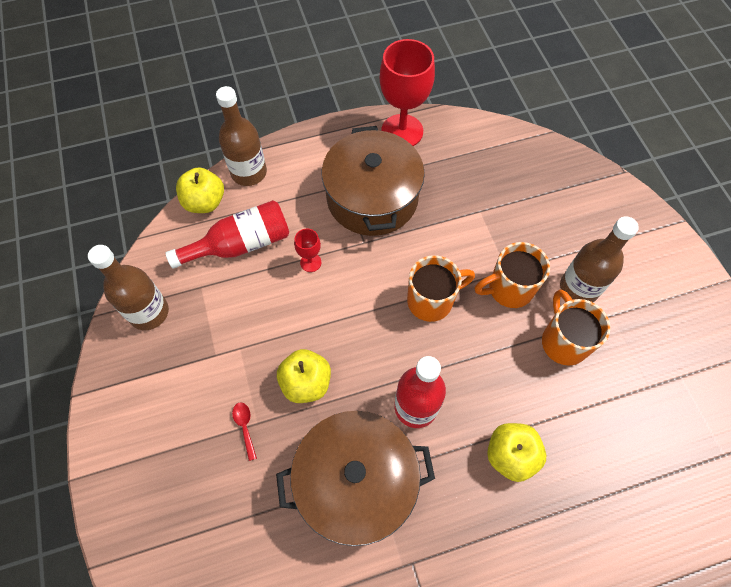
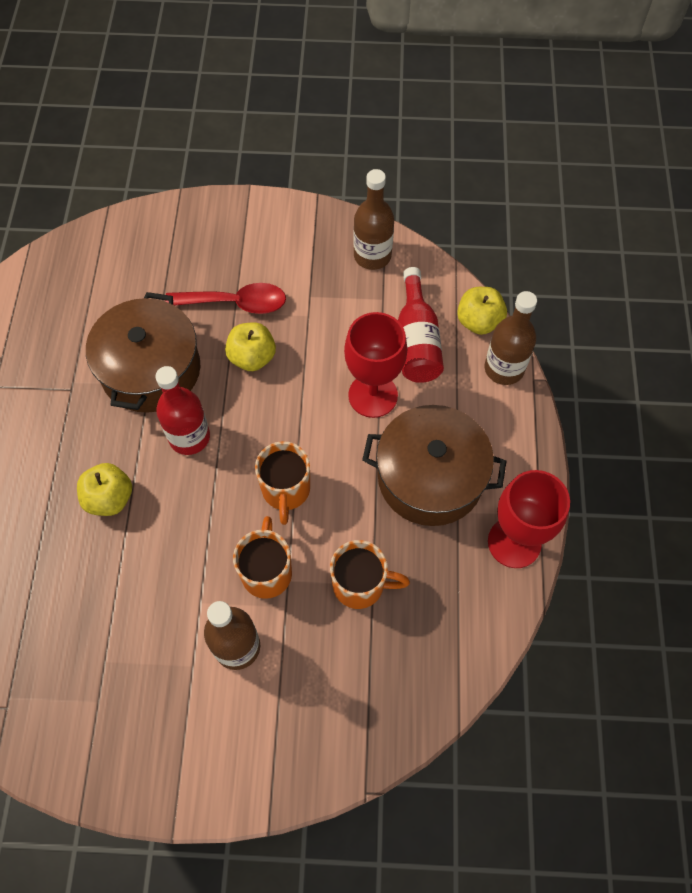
camera: 110 degrees right, 0 degrees up
(245, 427) = (235, 303): red spoon -> red spoon, size x2.34
(310, 262) = (373, 395): red goblet -> red goblet, size x2.21
(563, 341) = (188, 599): orange mug -> orange mug (360, 585)

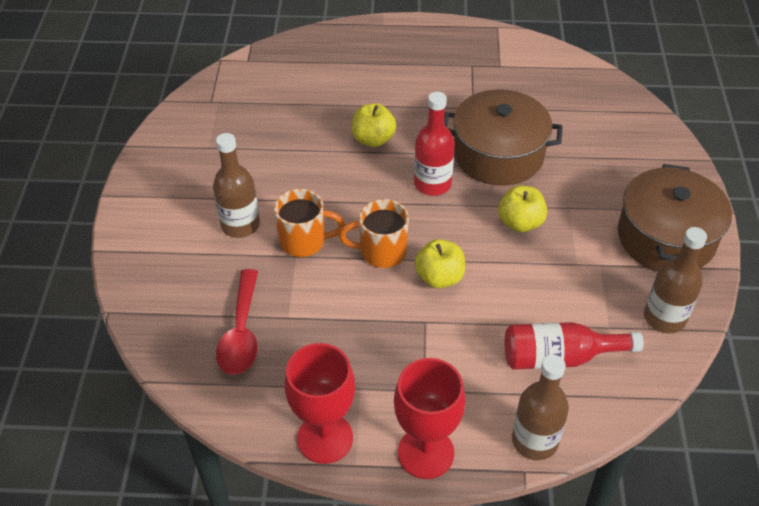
camera: 90 degrees right, 15 degrees down
(235, 303) = (580, 207): red spoon -> red spoon (241, 333)
(360, 585) = (288, 308): orange mug -> none
(373, 395) = (488, 318): red goblet -> red goblet (425, 453)
(430, 477) = (397, 365): brown pot -> brown pot (666, 237)
(479, 321) = (595, 418): yellow apple -> yellow apple (439, 277)

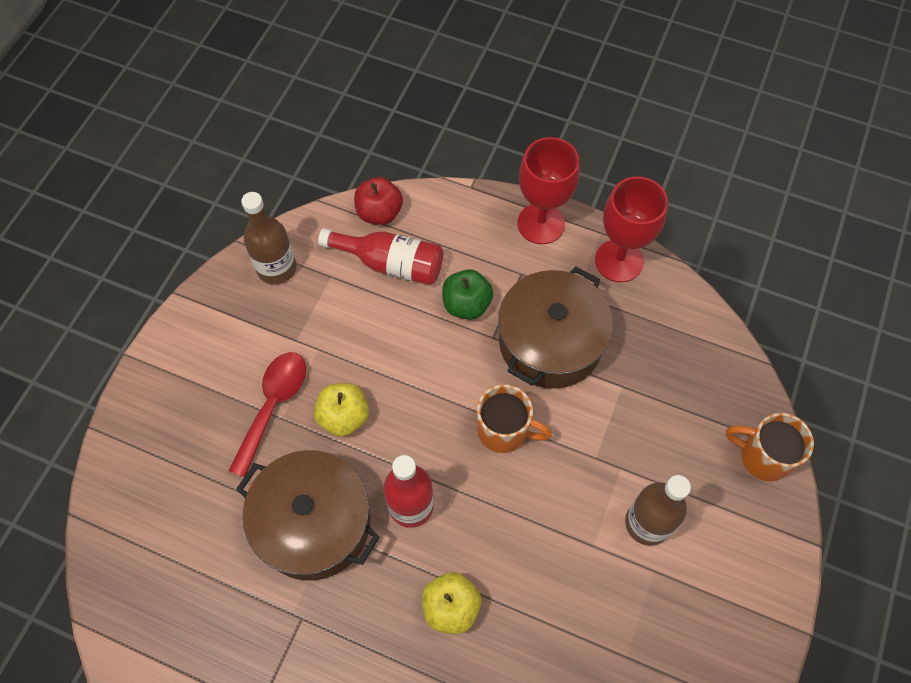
camera: 160 degrees left, 15 degrees up
(241, 333) = (671, 384): red spoon -> red spoon (273, 406)
(304, 241) = (581, 474): orange mug -> orange mug (763, 456)
(439, 277) = (458, 380): yellow apple -> none
(464, 342) = (466, 304): none -> green apple
(534, 441) = (450, 205): brown bottle -> none
(604, 406) = (379, 213): none -> red apple
(666, 237) = (212, 347): brown pot -> brown pot (550, 342)

